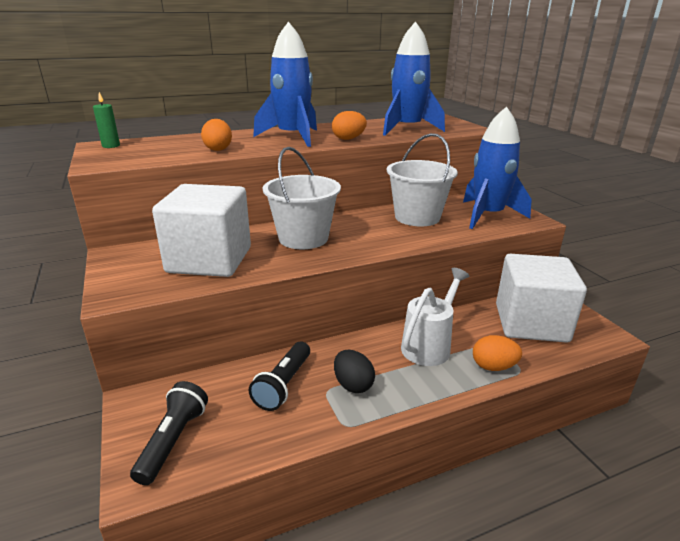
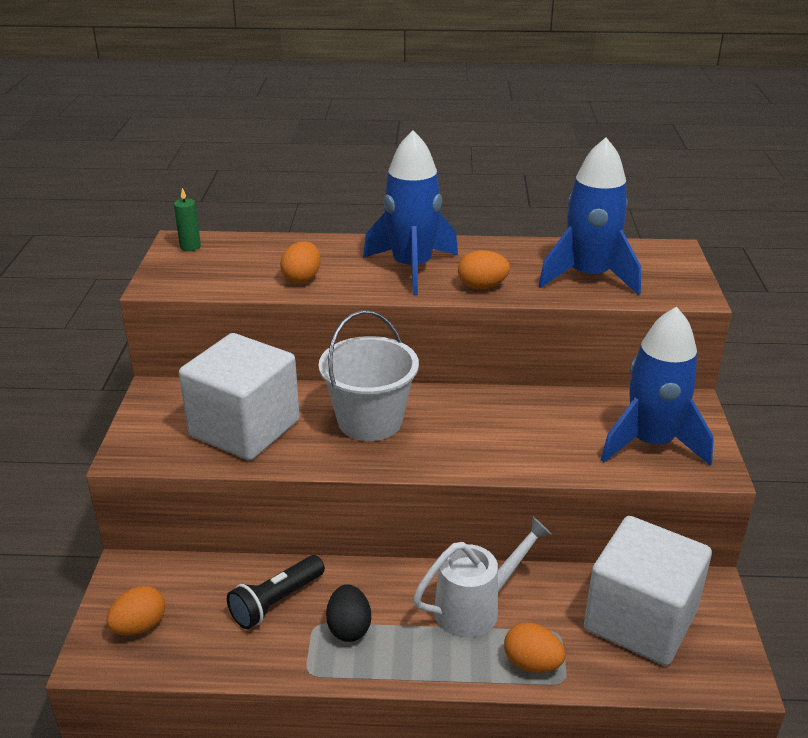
camera: 25 degrees right, 5 degrees up
(173, 440) = (139, 626): black flashlight -> orange egg
(417, 217) = (545, 421): white bucket -> none

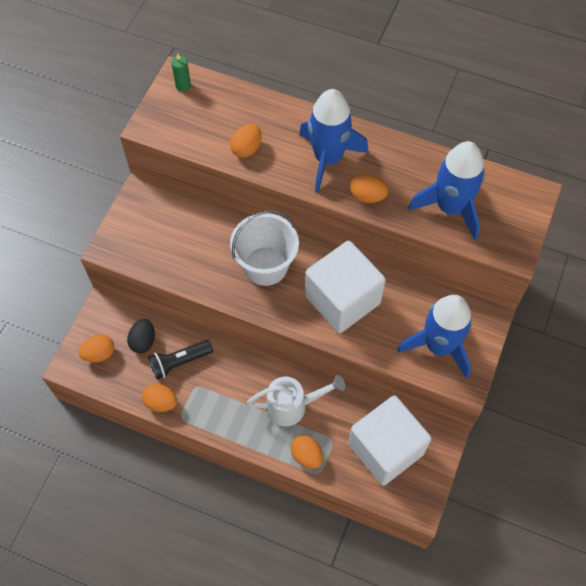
camera: 20 degrees right, 30 degrees up
(245, 428) = (185, 247): white cube -> white cube (342, 299)
(267, 662) = (161, 402): none -> orange egg
(349, 628) = (214, 395): black egg -> black egg (143, 341)

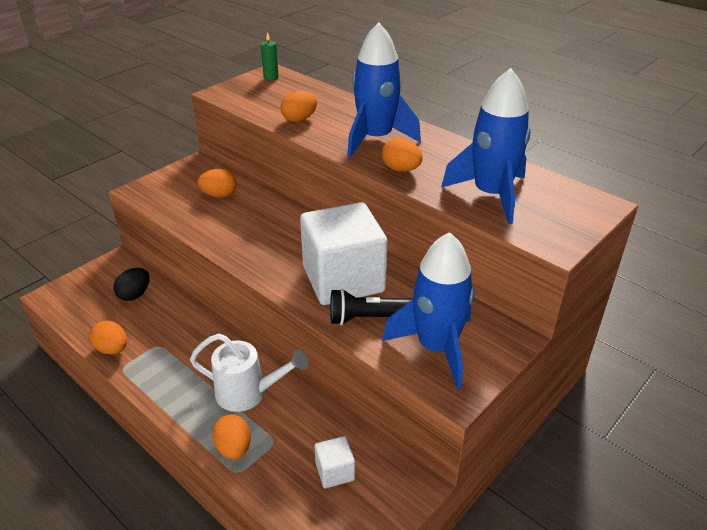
camera: 20 degrees right, 25 degrees down
(99, 354) = (86, 293): orange egg -> orange egg (219, 195)
(179, 362) = (156, 321): black flashlight -> black flashlight (367, 318)
(265, 266) = (278, 235): white bucket -> none
(385, 449) = (335, 471): white cube -> white cube, size x0.43

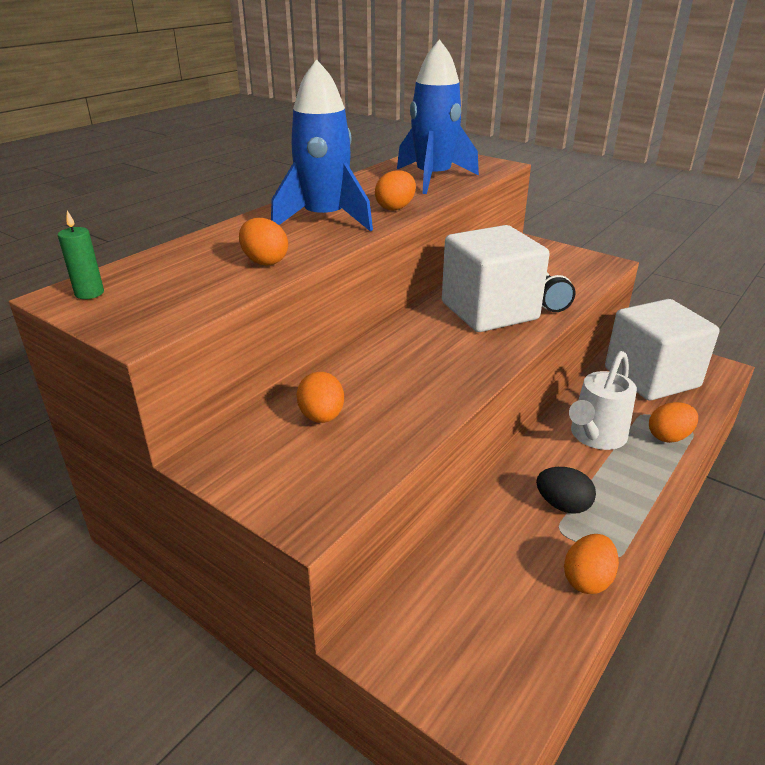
camera: 95 degrees left, 5 degrees down
(135, 295) = (462, 586): black egg -> black egg (562, 505)
(248, 393) = (595, 437): white watering can -> white watering can turned 150 degrees counterclockwise
(335, 471) = (651, 377): white cube -> white cube, size x2.34
(436, 348) = (562, 269): blue rocket -> none

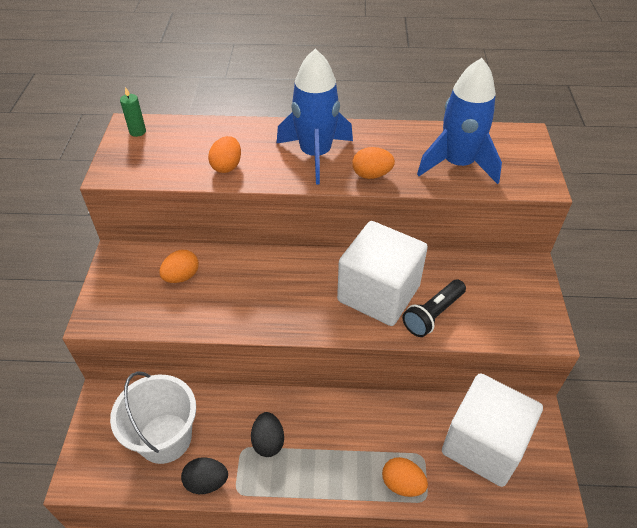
camera: 55 degrees right, 15 degrees up
(495, 595) = (165, 438): none -> white bucket
(587, 579) = (206, 482): orange egg -> black egg
(595, 437) = (361, 433): white watering can -> none

